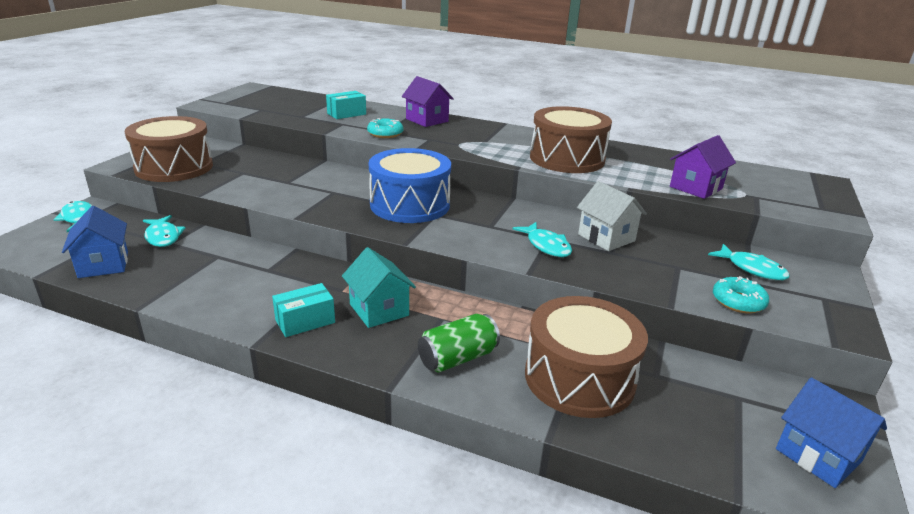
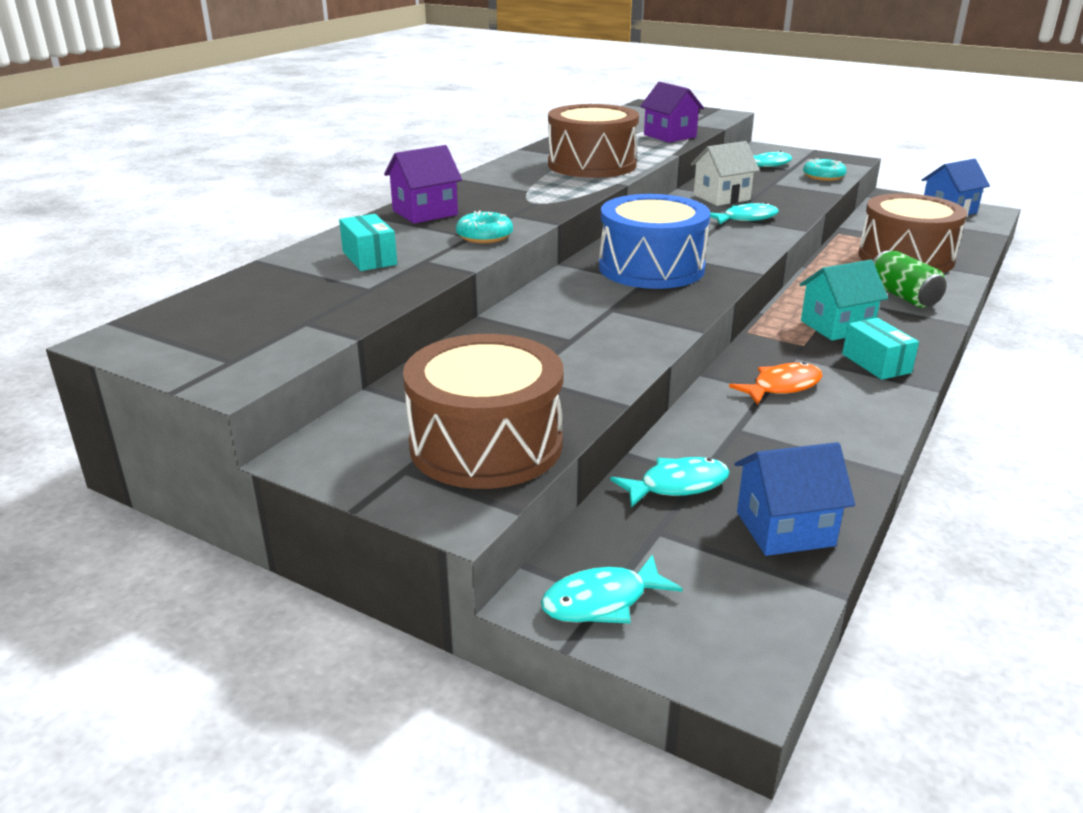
camera: 80 degrees left, 0 degrees up
(272, 276) = (782, 387): none -> orange fish

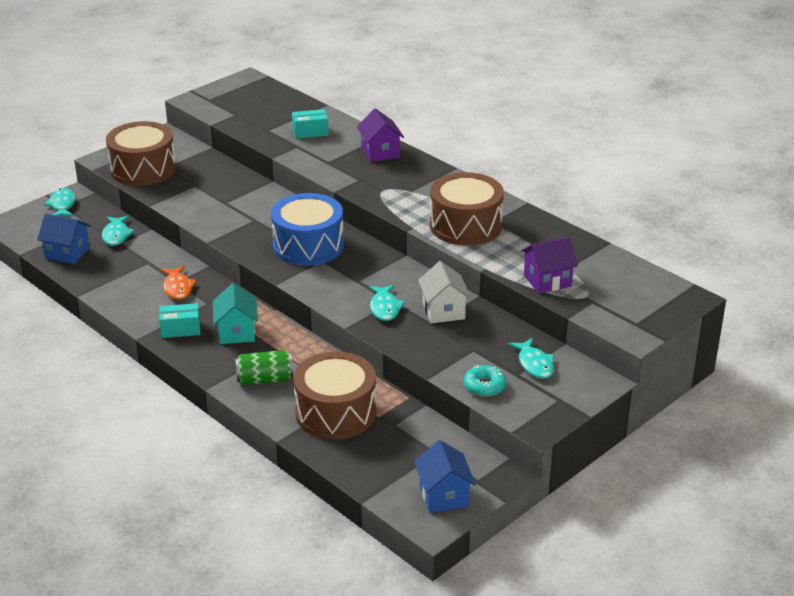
camera: 105 degrees right, 5 degrees up
(484, 236) = (325, 166): turquoise donut -> none
(785, 529) = (67, 253): blue house -> blue house turned 75 degrees counterclockwise

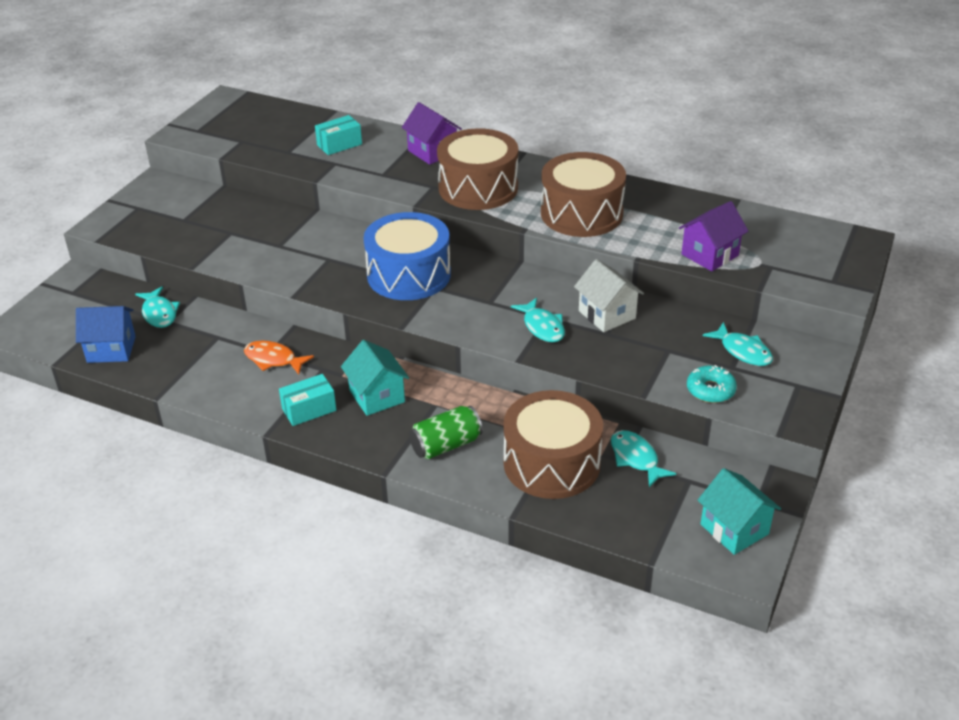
camera: 20 degrees left, 5 degrees up
(62, 205) = (69, 291): turquoise fish -> turquoise fish (636, 458)
(143, 169) = (157, 227): brown drum -> brown drum (478, 188)
(178, 288) = (273, 359): orange fish -> orange fish turned 150 degrees clockwise
(444, 495) = (734, 529): blue house -> turquoise house

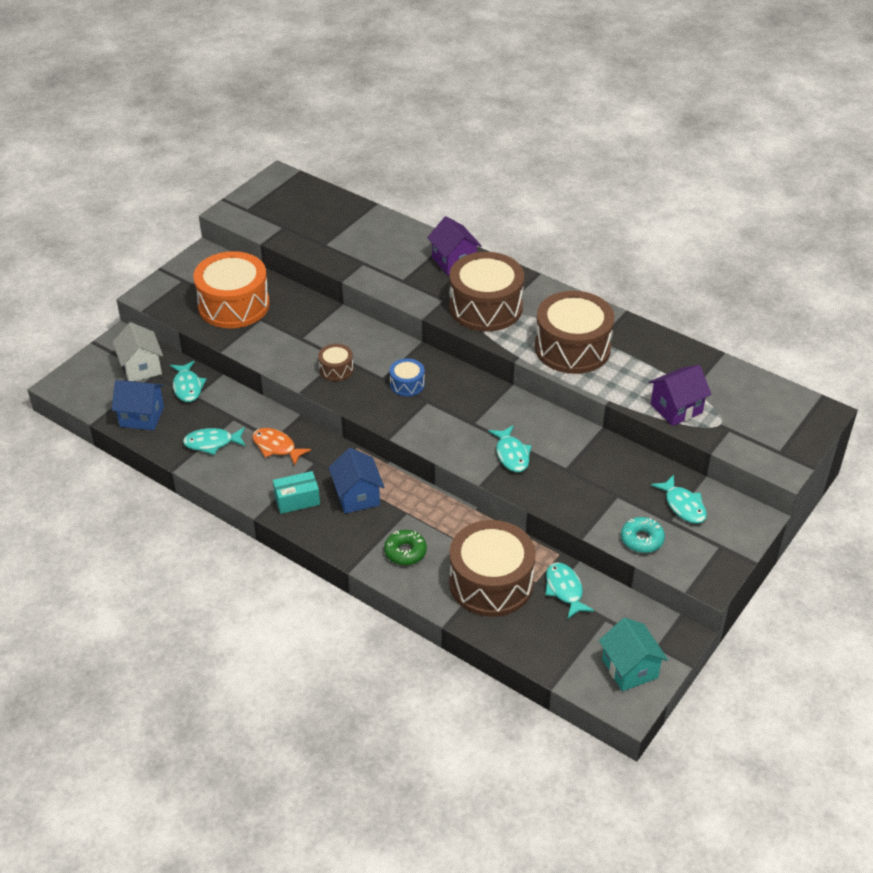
camera: 10 degrees right, 5 degrees up
(198, 224) = (234, 305): none -> orange drum
(198, 365) = (212, 443): none -> turquoise fish
(327, 270) = (336, 369): none -> brown drum
(339, 144) = (371, 242): turquoise box -> none
(377, 396) = (357, 496): turquoise house -> blue house
(409, 275) = (407, 384): blue drum -> blue drum, size x0.46
(446, 445) = (405, 552): green can -> green donut
(607, 314) = (572, 451): white house -> white house (141, 368)

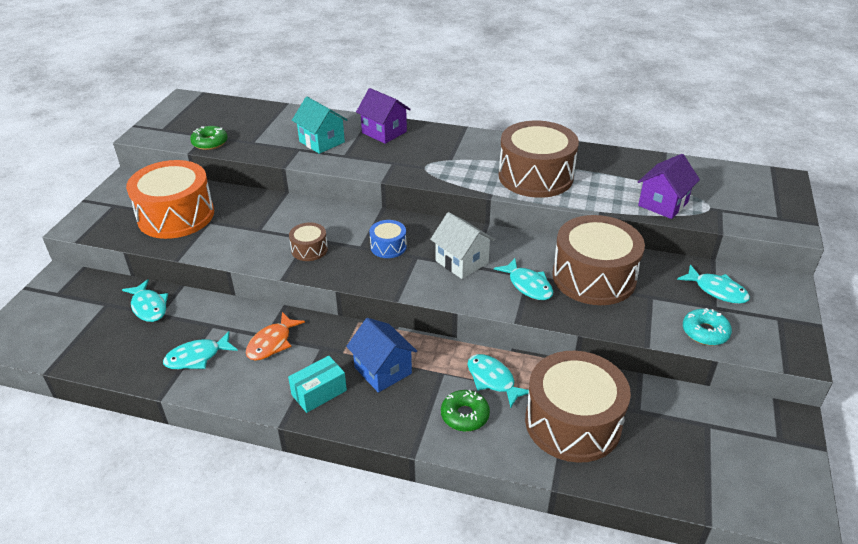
camera: 20 degrees left, 5 degrees down
(141, 368) = (89, 300): white house -> white house (462, 262)
(142, 416) = (105, 349): blue house -> none
(276, 447) = (272, 343): orange fish -> orange fish turned 75 degrees counterclockwise
(285, 236) = (210, 143): none -> green donut
(485, 307) = (435, 161): brown drum -> brown drum (594, 277)
(565, 590) = (650, 407): turquoise fish -> turquoise fish (493, 380)
(630, 668) = (771, 473): turquoise house -> turquoise house (322, 142)

